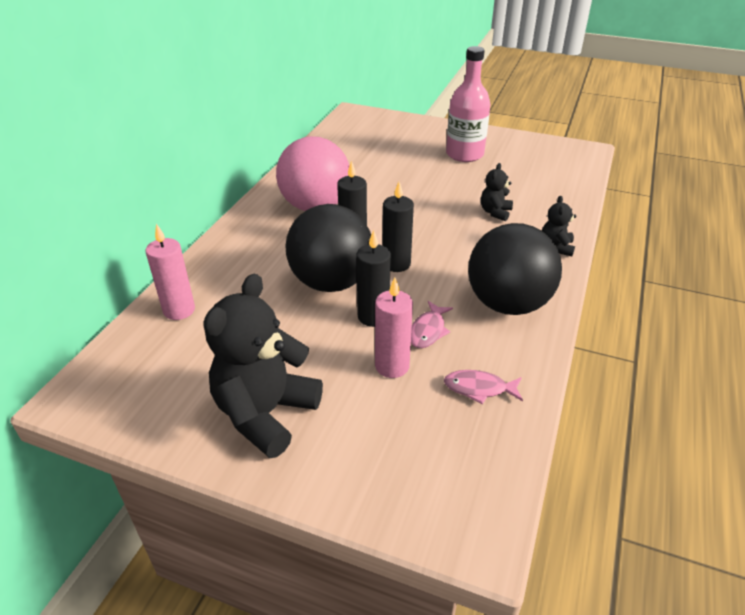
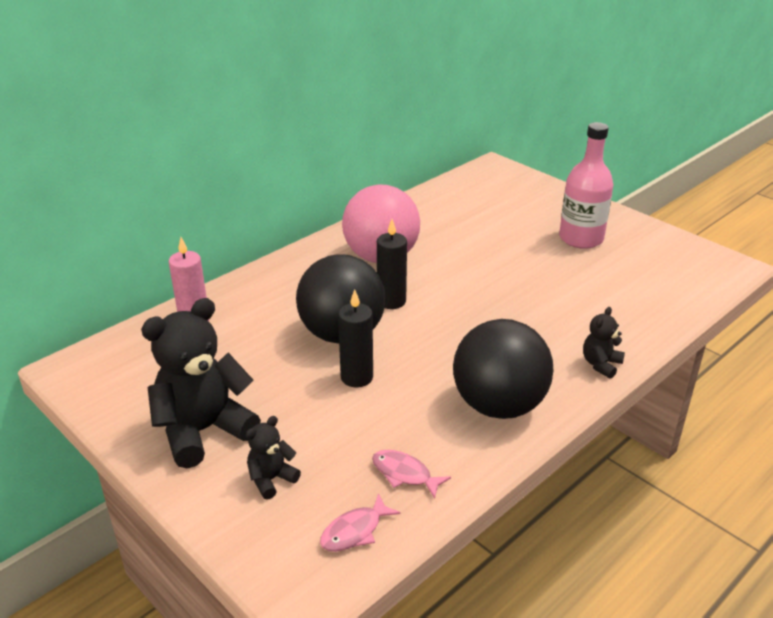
camera: 25 degrees right, 5 degrees down
(392, 366) = (339, 427): pink candle -> none
(396, 264) = (417, 334): black candle -> none
(428, 330) = (398, 406): pink fish -> pink fish (355, 531)
(495, 212) = (563, 309): black teddy bear -> black teddy bear (271, 479)

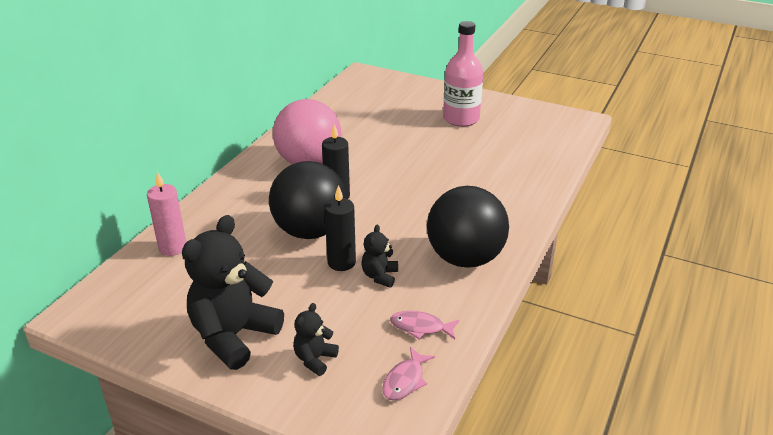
camera: 20 degrees left, 0 degrees up
(601, 364) = (524, 211): black teddy bear -> black teddy bear (380, 276)

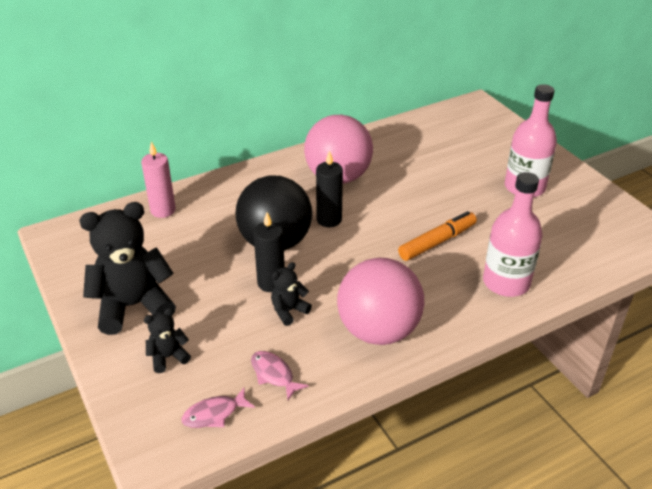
camera: 35 degrees right, 5 degrees up
(440, 179) = (437, 242): none -> orange marker
(465, 258) = (378, 330): black ball -> pink ball
(517, 187) = (506, 282): none -> pink bottle

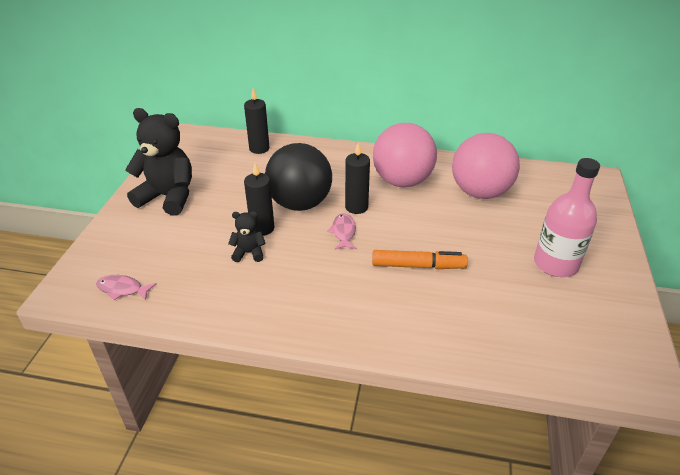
camera: 40 degrees right, 0 degrees up
(163, 210) = (259, 148): pink candle -> black candle
(168, 357) = (145, 238): black teddy bear -> none
(274, 374) = (185, 288): pink fish -> pink fish (343, 232)
(378, 330) = (288, 303): pink ball -> pink ball (480, 192)
(506, 282) = (435, 329): pink bottle -> none

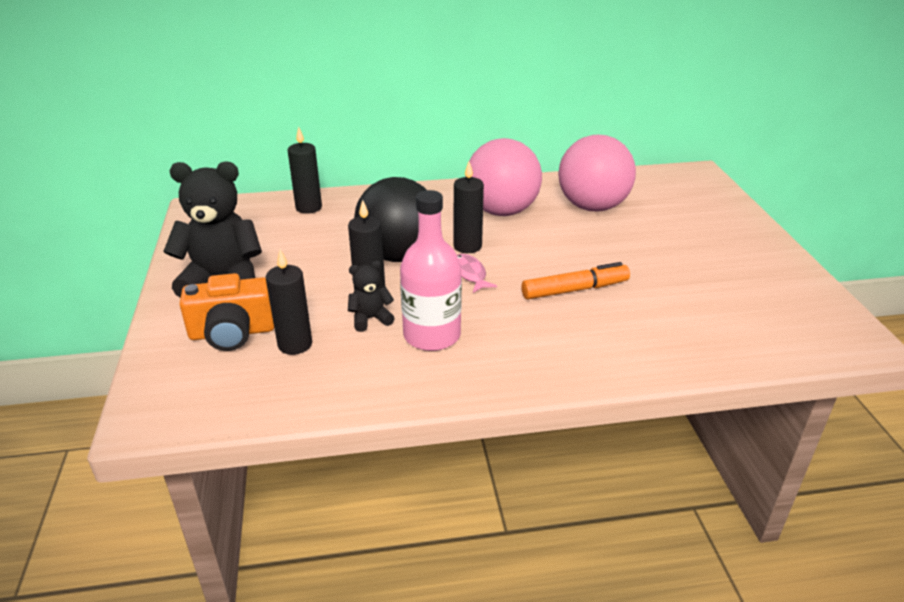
camera: 20 degrees left, 5 degrees down
(122, 289) = (230, 395): pink fish -> none
(151, 240) = (232, 333): none -> orange camera
(186, 260) = (295, 344): none -> black candle
(555, 264) = (711, 258): pink bottle -> pink bottle (432, 335)

